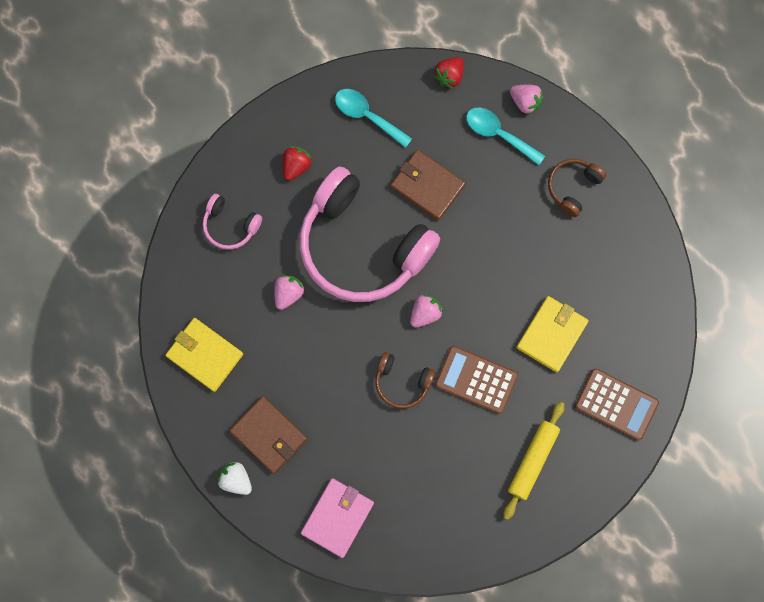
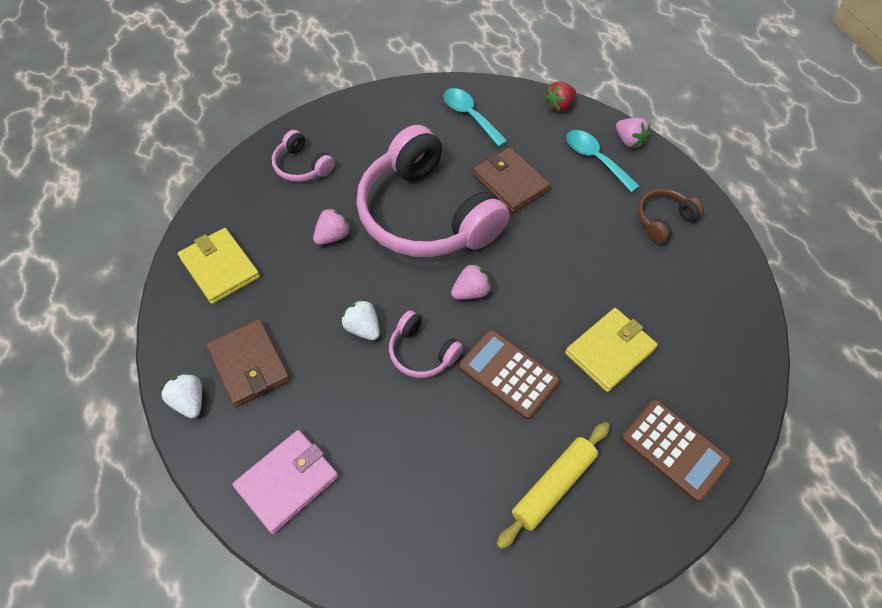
camera: 15 degrees right, 20 degrees down
(296, 166) = (386, 137): red strawberry -> none
(347, 375) = (362, 328): none -> white strawberry
(402, 382) = (422, 352): brown headphones -> pink headphones

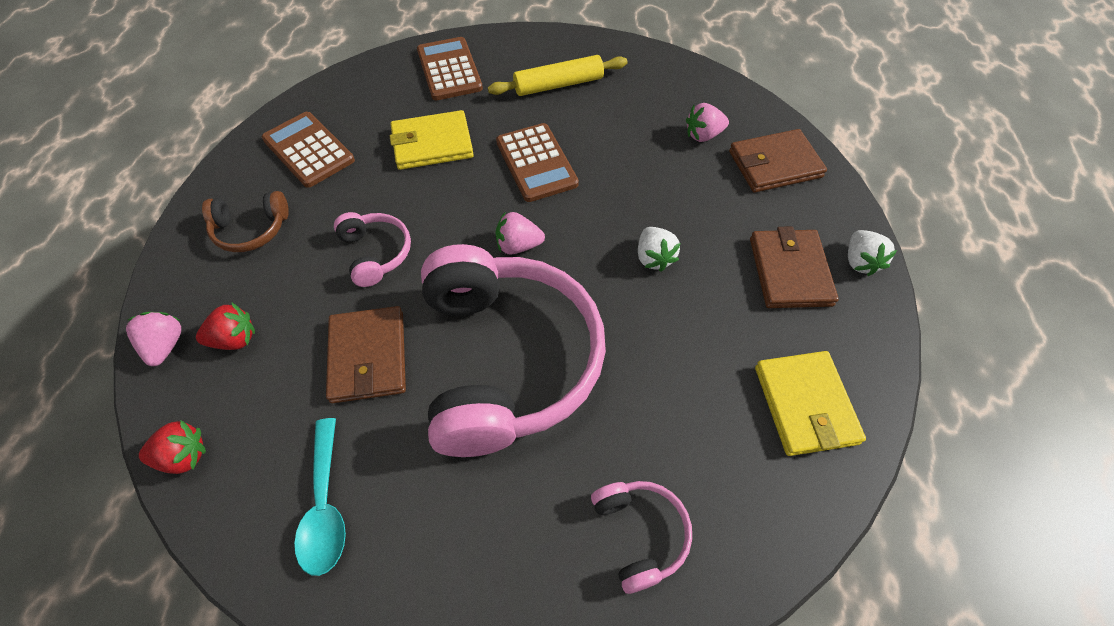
camera: 150 degrees left, 0 degrees up
(287, 482) = (774, 164): pink wallet -> brown wallet
(332, 236) = (641, 384): pink strawberry -> pink strawberry (703, 135)
(422, 352) = (605, 211): pink headphones -> pink headphones (375, 253)
(595, 159) = (234, 339): turquoise spoon -> red strawberry
(698, 297) = (308, 150): none -> brown calculator

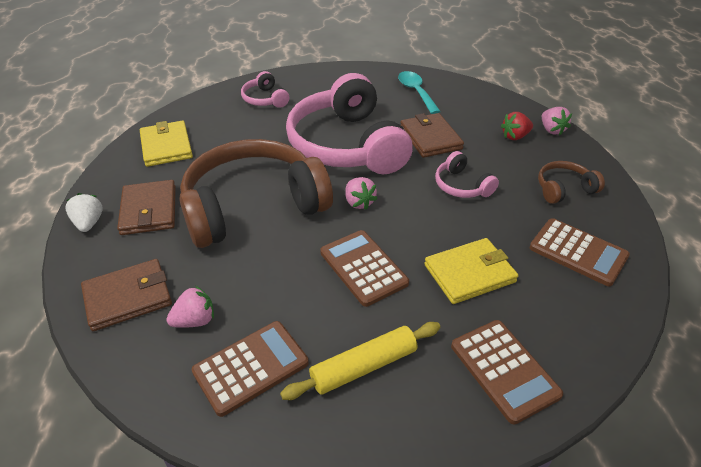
camera: 170 degrees right, 15 degrees down
(183, 456) = (497, 98): red strawberry -> none
(518, 245) = (359, 202): pink strawberry -> pink strawberry turned 75 degrees clockwise
(650, 95) = (251, 367): none -> brown calculator
(654, 258) = (253, 207): white strawberry -> brown headphones

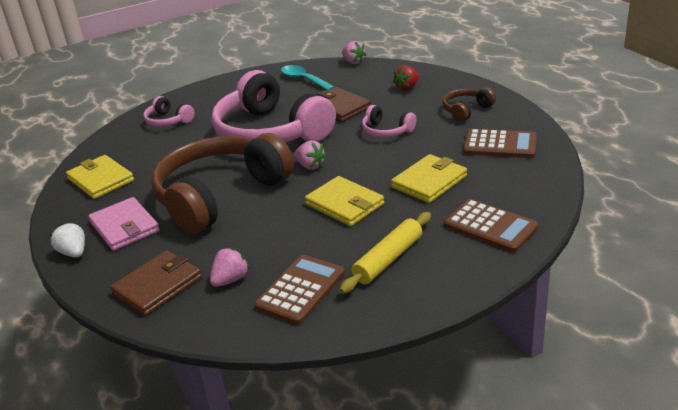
camera: 20 degrees left, 10 degrees down
(149, 210) = (124, 227): brown wallet -> pink wallet
(363, 268) = (344, 204): brown calculator -> yellow wallet
(551, 130) = (433, 75): pink strawberry -> pink strawberry (353, 62)

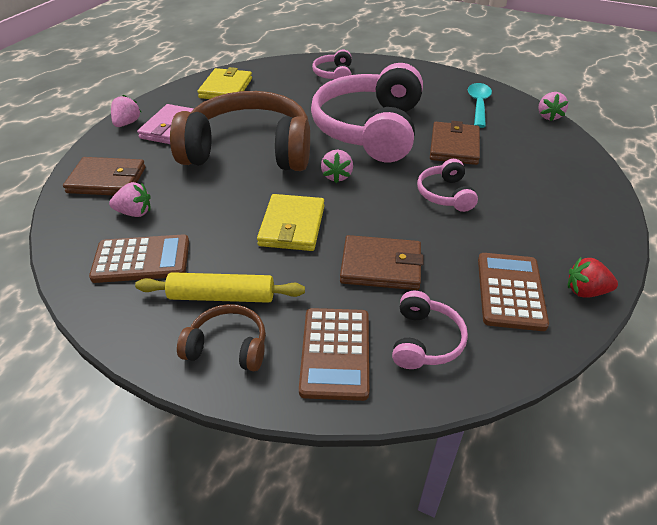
camera: 50 degrees right, 10 degrees up
(74, 253) = (127, 123): white strawberry -> pink strawberry
(407, 88) = (545, 171): red strawberry -> red strawberry (585, 291)
(429, 182) = (381, 266): yellow wallet -> brown wallet
(466, 110) = (552, 233): brown headphones -> brown headphones (228, 347)
(500, 145) = (510, 291): brown calculator -> brown calculator turned 150 degrees counterclockwise
(510, 189) = (424, 340): none -> pink headphones

